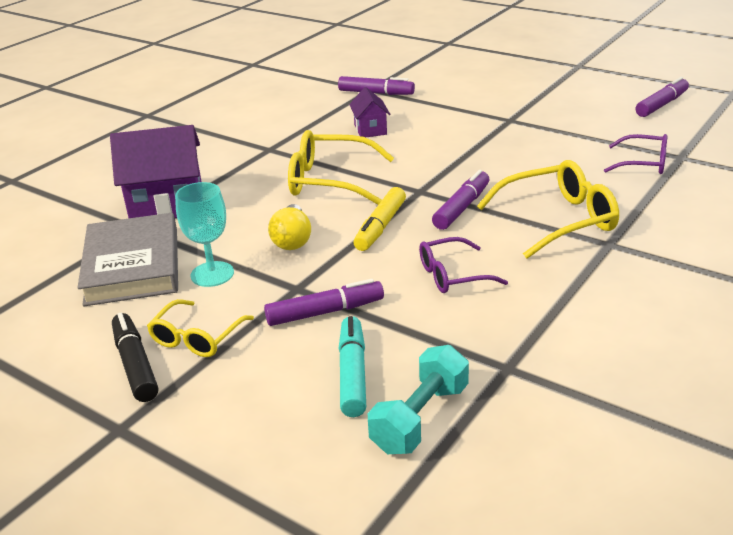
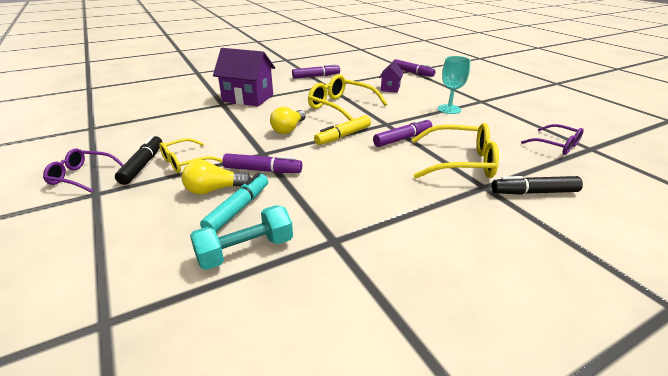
camera: 25 degrees right, 0 degrees up
(133, 266) = (200, 120): grey book -> none
(212, 274) = (230, 134): turquoise goblet -> turquoise goblet (449, 109)
(290, 361) = (214, 190): none -> yellow light bulb
(452, 275) = (357, 173): purple glasses -> purple glasses (81, 176)
(661, 105) = (601, 115): purple marker -> purple marker (316, 76)
(664, 233) = (534, 192): none -> black marker

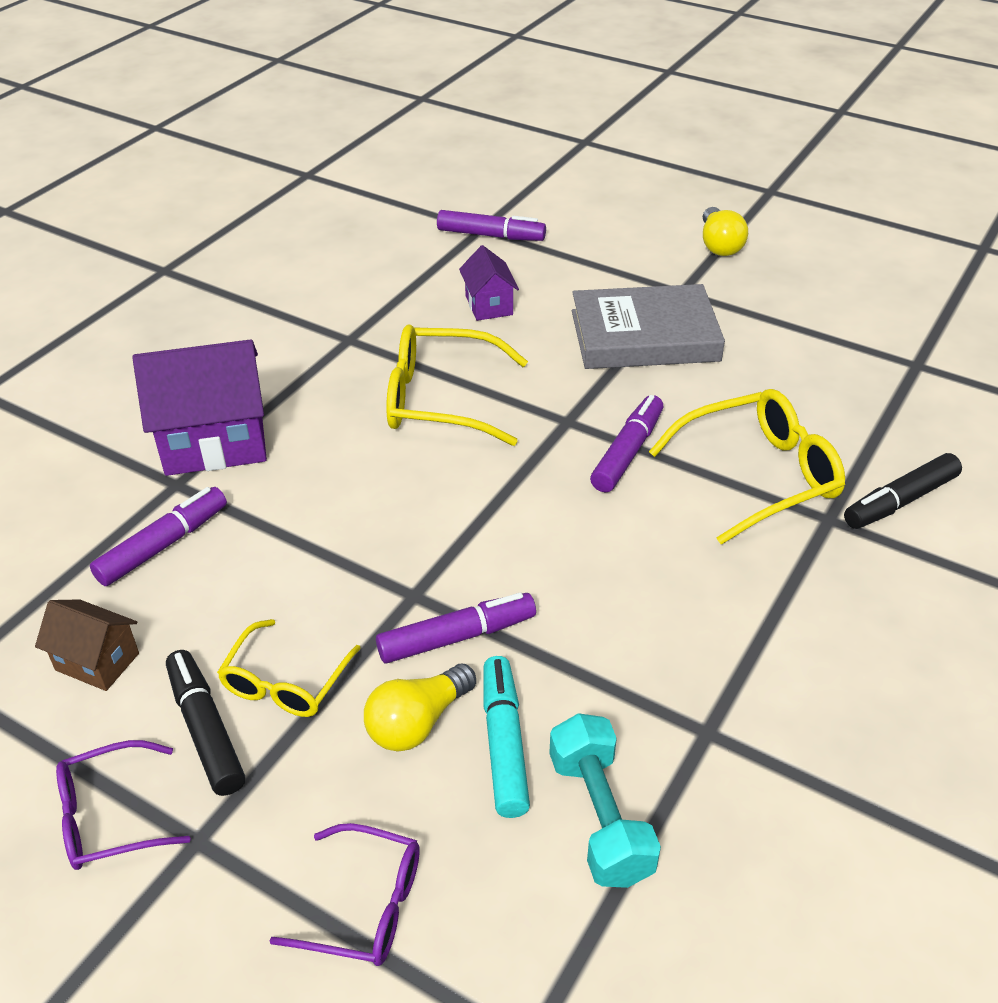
camera: 30 degrees left, 10 degrees up
(138, 137) = (97, 662): none -> brown house
(245, 251) = (600, 817): turquoise dumbbell -> turquoise dumbbell turned 45 degrees counterclockwise
(288, 129) = (399, 507): yellow light bulb -> yellow light bulb (719, 245)
(316, 76) = (296, 313): purple marker -> purple marker (163, 545)
(343, 136) = (519, 485): yellow marker -> none
(449, 109) = (644, 336): turquoise goblet -> grey book
(556, 145) = (868, 375): purple glasses -> purple glasses (365, 906)

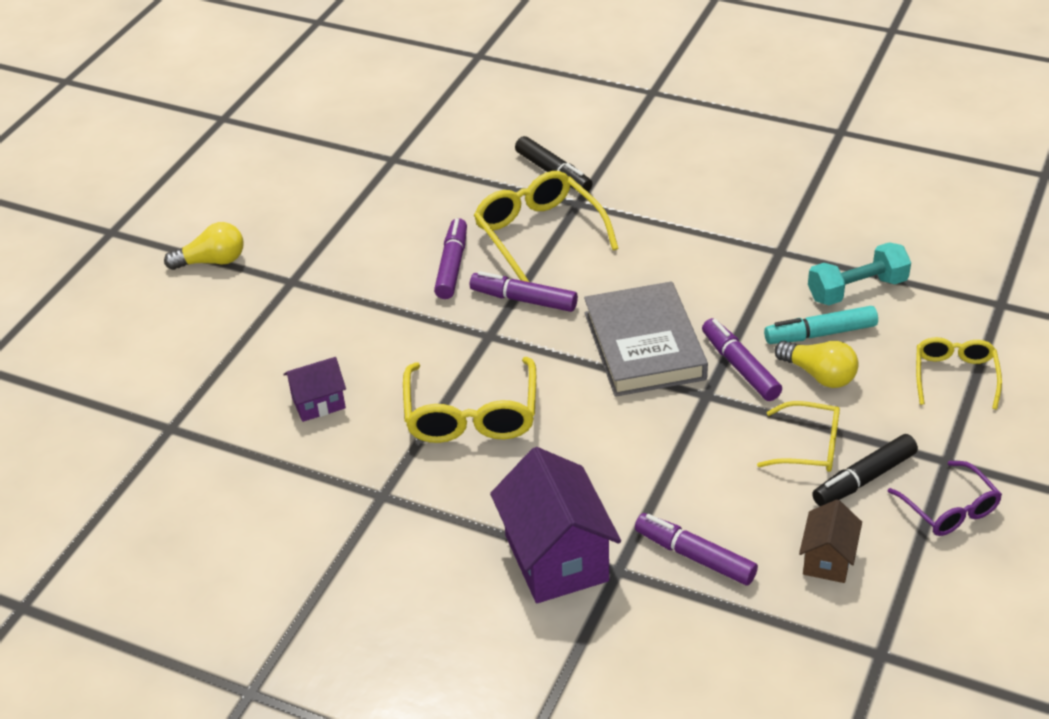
camera: 95 degrees left, 0 degrees up
(365, 906) = (955, 376): purple glasses -> yellow glasses
(490, 235) = (185, 418): purple marker -> purple marker (452, 266)
(644, 336) = (364, 300): grey book -> grey book (644, 346)

